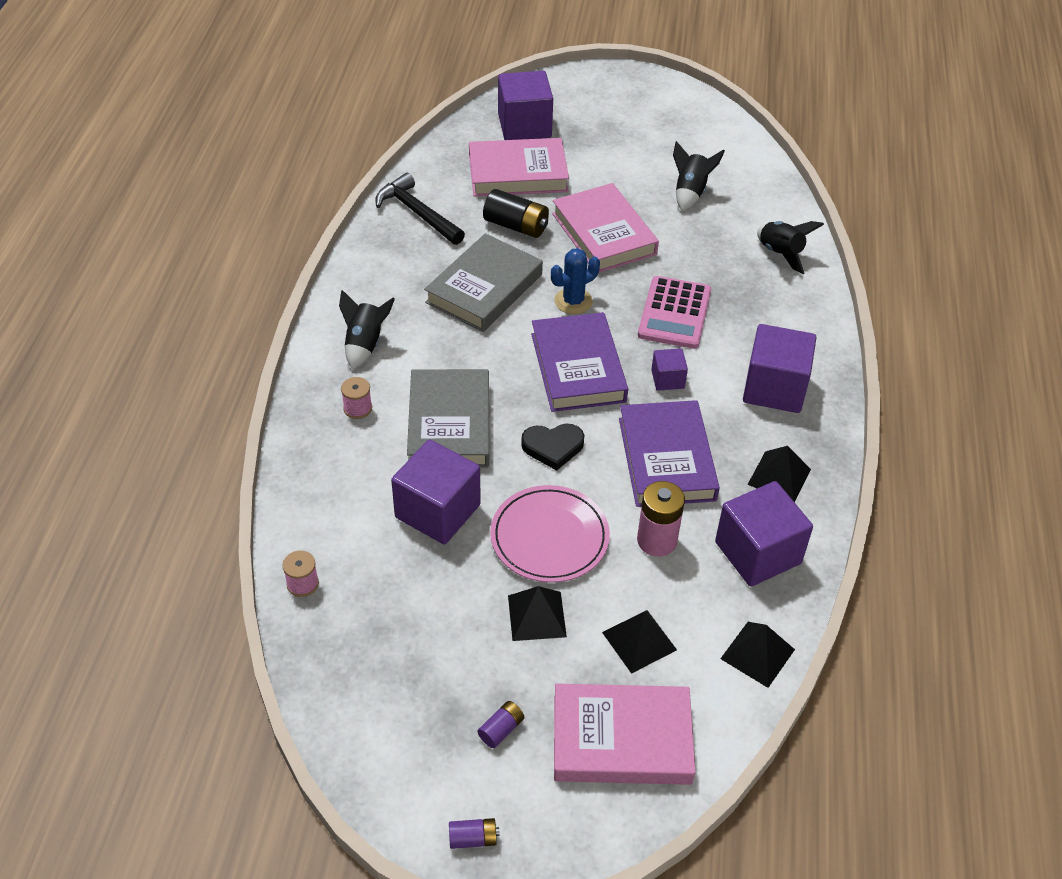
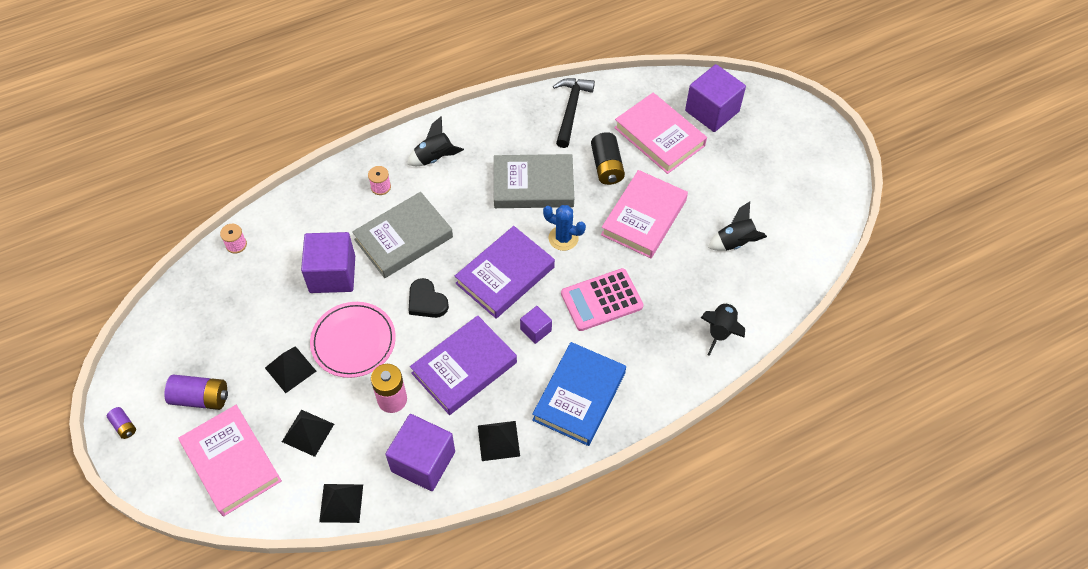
camera: 55 degrees right, 10 degrees up
(501, 729) = (200, 398): purple battery -> purple battery, size x1.85
(774, 388) = (579, 396): purple cube -> blue book

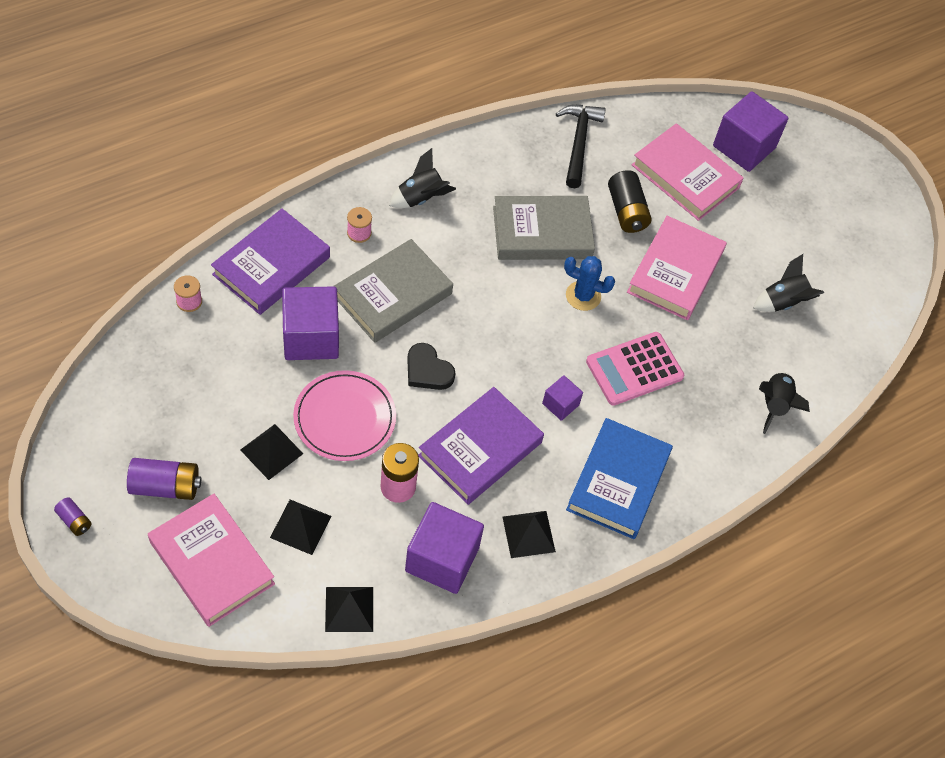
camera: 10 degrees left, 0 degrees up
(505, 275) = (518, 339): purple book -> purple book (271, 266)

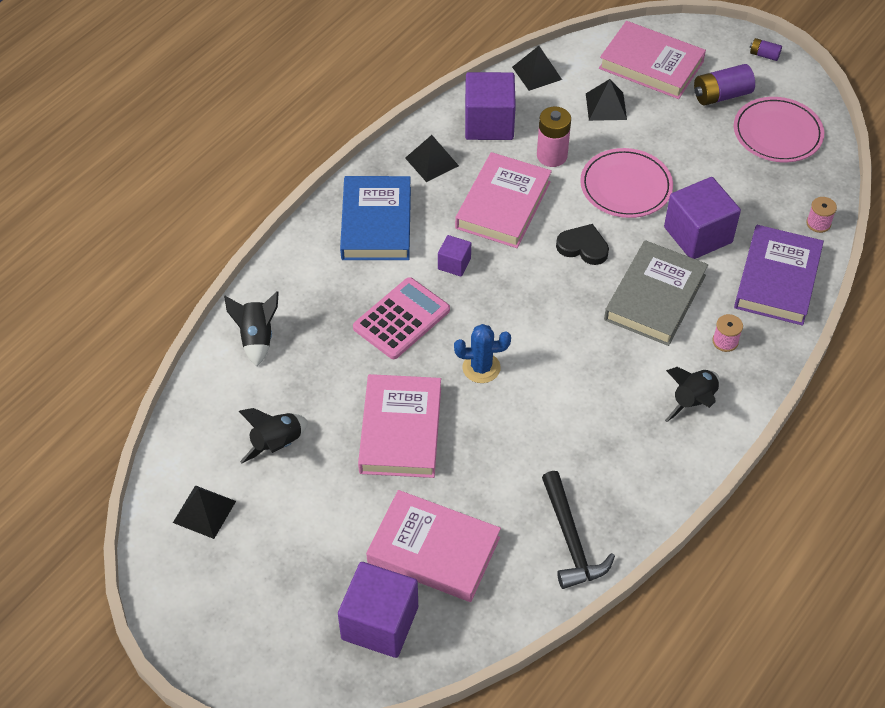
camera: 165 degrees right, 5 degrees down
(145, 414) = (777, 133): none -> pink plate
(271, 451) = (664, 144): black pyramid -> black pyramid (204, 511)
(480, 449) = (503, 205): purple book -> pink book
(542, 232) = (554, 416): grey book -> none
(626, 211) = (479, 478): black battery -> none

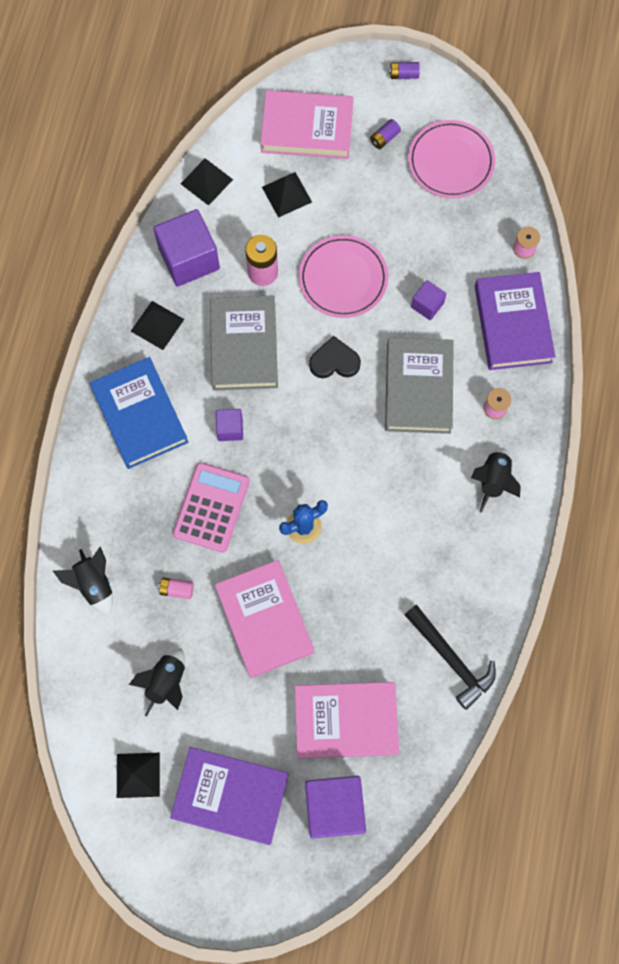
camera: 25 degrees left, 20 degrees up
(282, 567) = (230, 795): none -> purple book
(331, 372) = (177, 589): none -> pink battery
(503, 205) = (244, 346): pink book -> grey book
(698, 235) = (427, 305): purple cube -> purple cube, size x0.51
(721, 95) = (384, 138): purple battery -> purple battery, size x0.54

